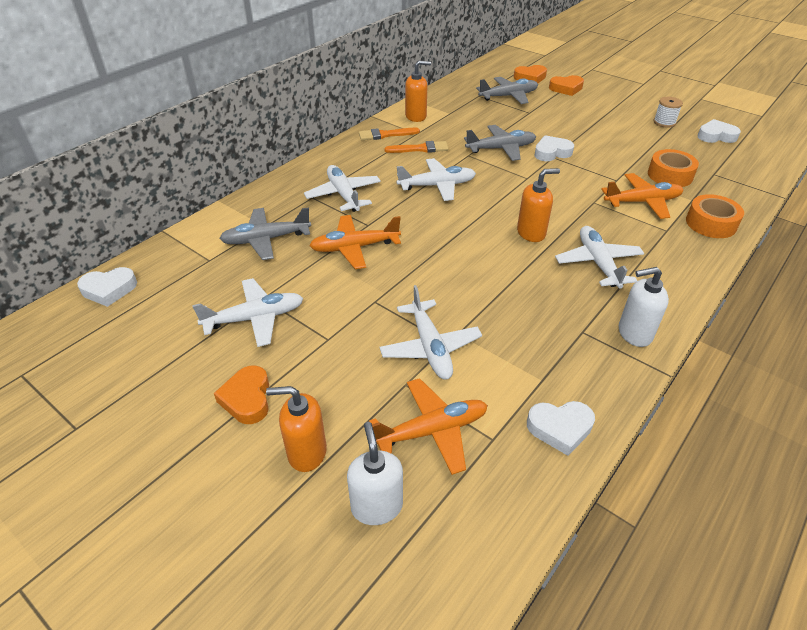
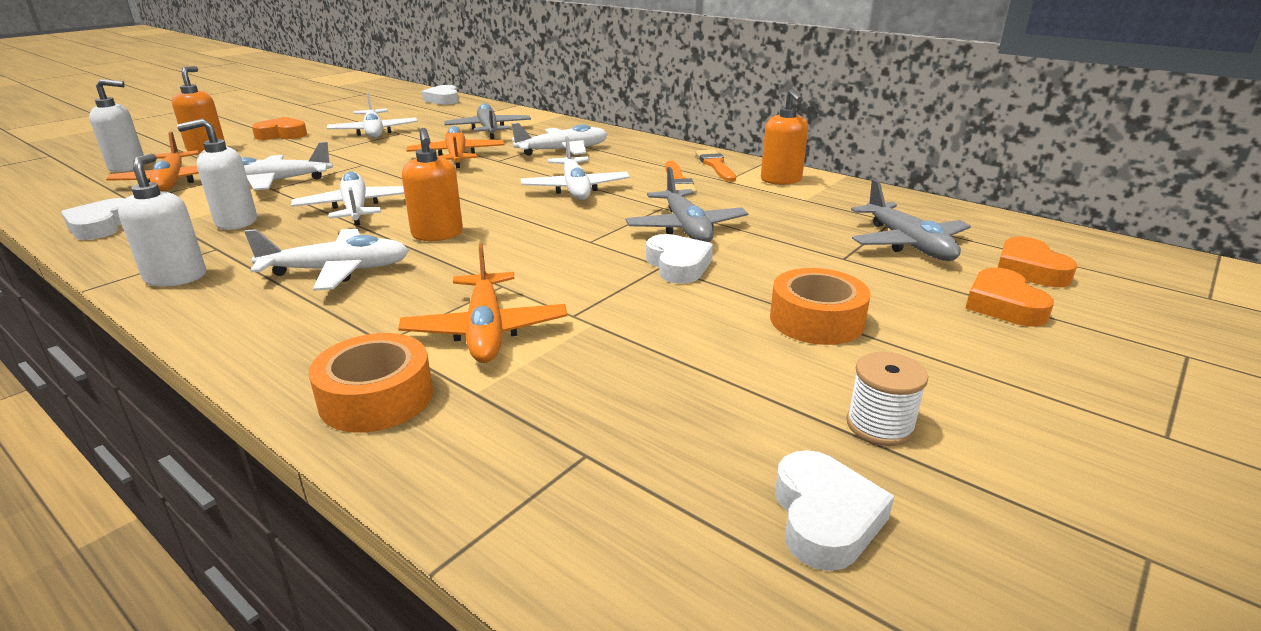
camera: 90 degrees right, 15 degrees down
(490, 279) = (356, 208): none -> white plane
(531, 339) = (236, 222): none -> white soap dispenser
(670, 175) = (584, 381): orange tape -> orange tape (816, 320)

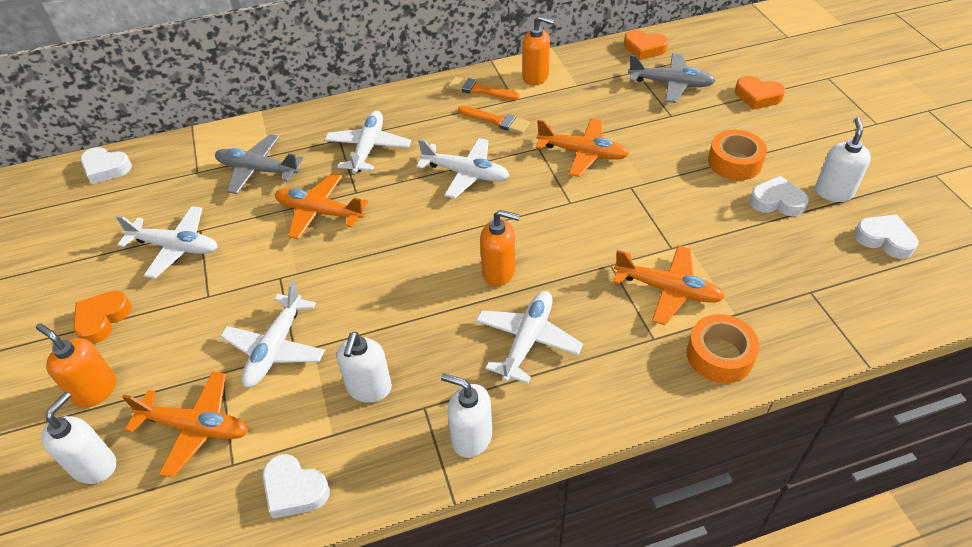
camera: 55 degrees left, 20 degrees up
(356, 208) = (401, 305): white plane -> none
(678, 265) = (635, 180): white heart -> white heart (777, 201)
(686, 228) = (583, 153): grey plane -> orange plane
(880, 425) = (833, 192): white spool -> white soap dispenser
(1029, 270) = (728, 66): orange heart -> orange heart (644, 48)

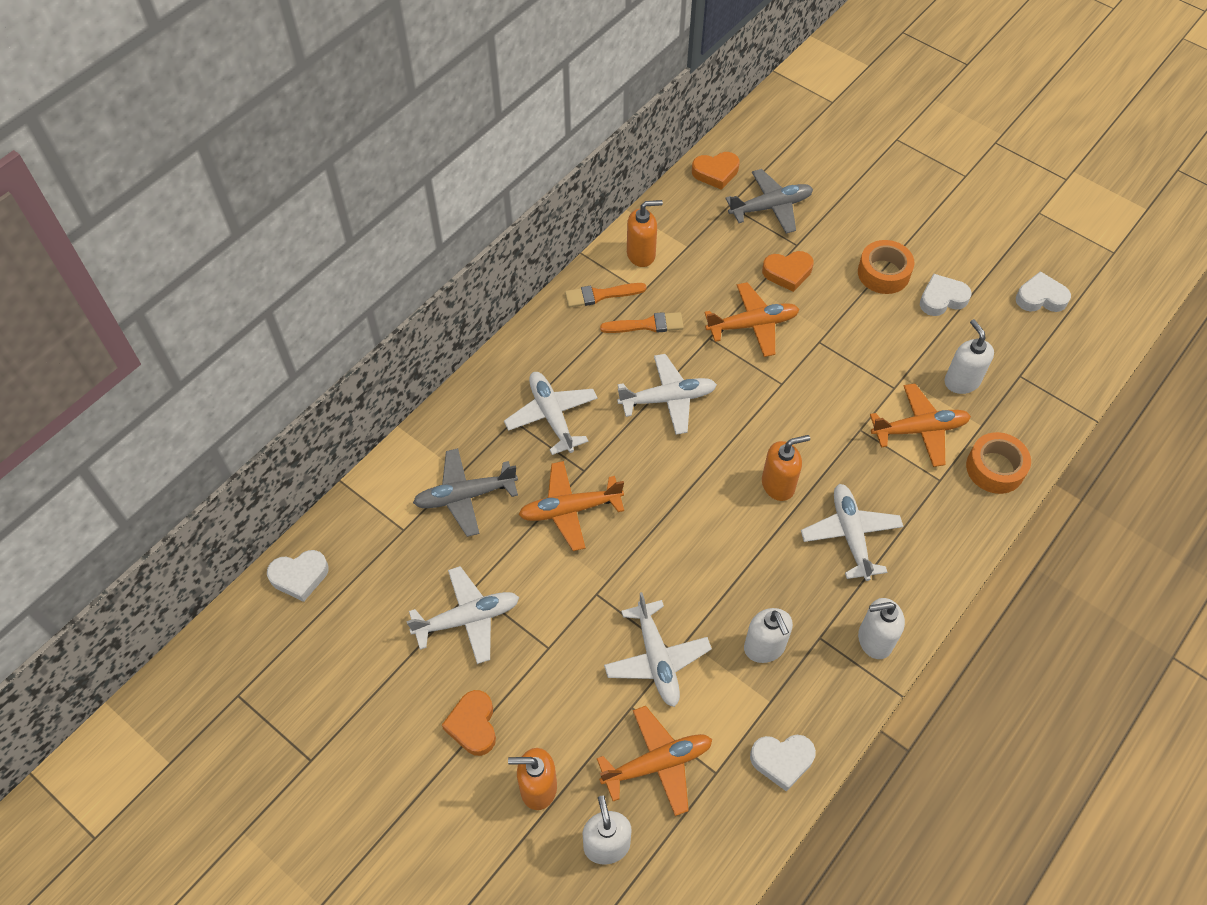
camera: 35 degrees left, 10 degrees up
(757, 96) = (853, 188): orange heart -> orange heart (787, 273)
(833, 192) = (977, 267): white soap dispenser -> white soap dispenser (961, 381)

